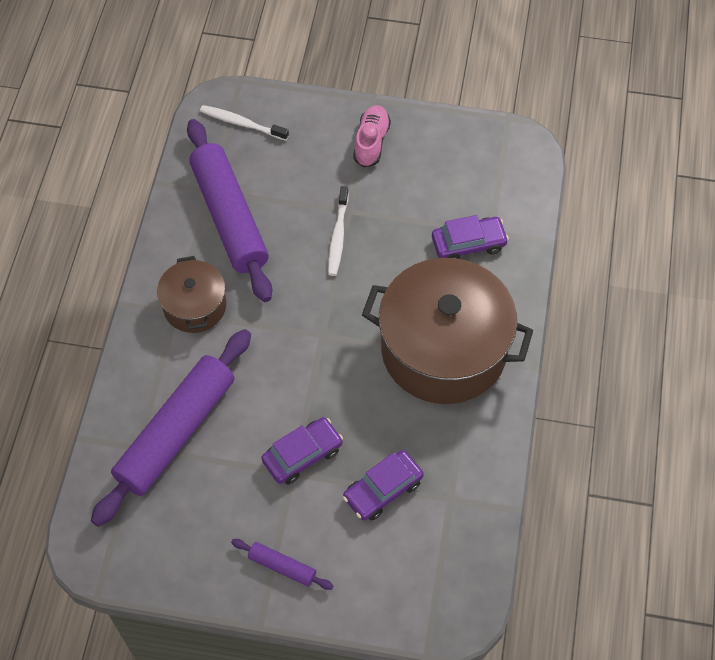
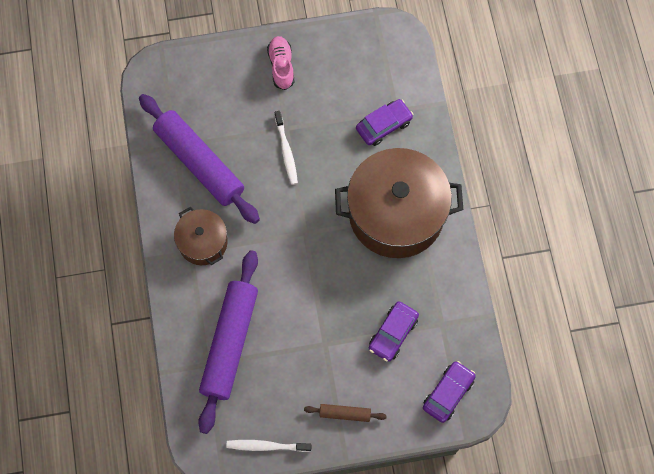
camera: 20 degrees left, 10 degrees up
(242, 123) = (177, 83): white toothbrush -> white toothbrush (266, 446)
(282, 566) = (345, 413): purple rolling pin -> brown rolling pin
(302, 455) = (327, 328): purple car -> purple car (448, 393)

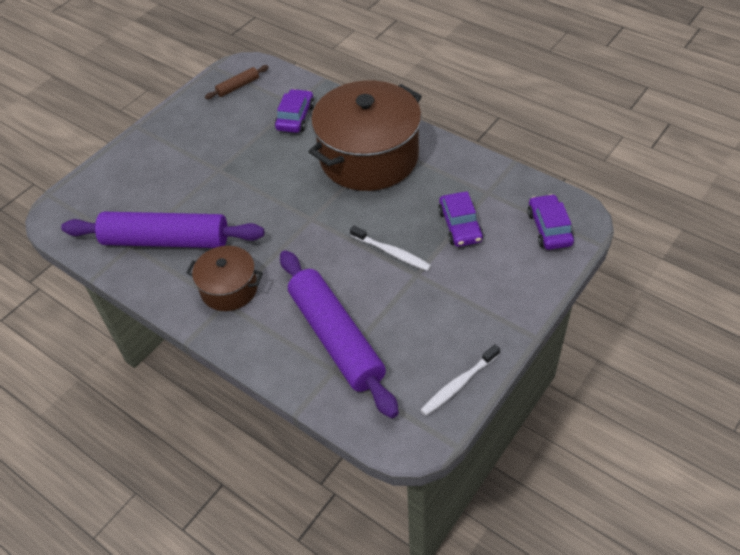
camera: 40 degrees left, 20 degrees down
(281, 66) = (171, 139): pink shoe -> none
(286, 151) = (235, 182): white toothbrush -> white toothbrush (392, 252)
(345, 413) = (492, 306): brown rolling pin -> brown rolling pin (238, 86)

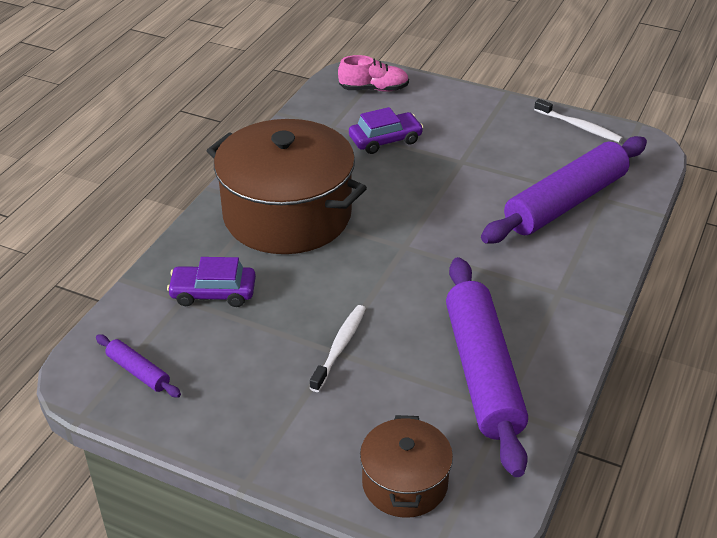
camera: 105 degrees left, 10 degrees down
(229, 289) = (536, 293): brown pot -> brown pot (405, 483)
(238, 86) = (138, 372): brown rolling pin -> purple rolling pin
(392, 252) = (438, 180): white toothbrush -> white toothbrush (339, 347)
(549, 228) = (373, 89): purple car -> pink shoe

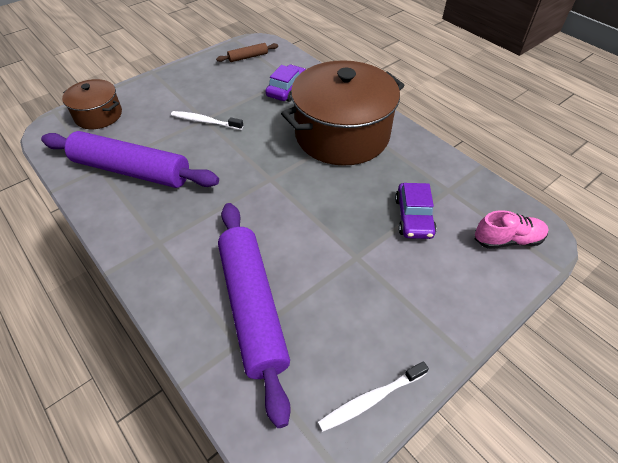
camera: 115 degrees right, 10 degrees up
(138, 372) = (248, 57): purple rolling pin -> brown rolling pin
(339, 347) = (205, 121): white toothbrush -> white toothbrush turned 150 degrees clockwise
(373, 89) = (507, 240): pink shoe -> pink shoe turned 120 degrees counterclockwise

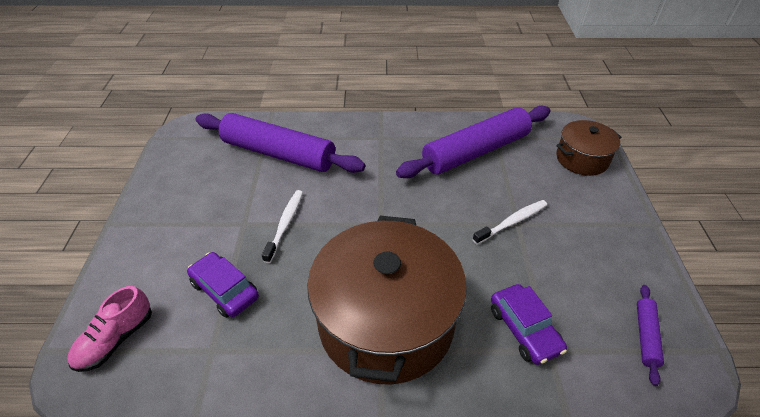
camera: 130 degrees right, 5 degrees down
(248, 57) = (646, 336): brown rolling pin -> purple rolling pin
(371, 399) = (165, 167): white toothbrush -> white toothbrush (285, 224)

